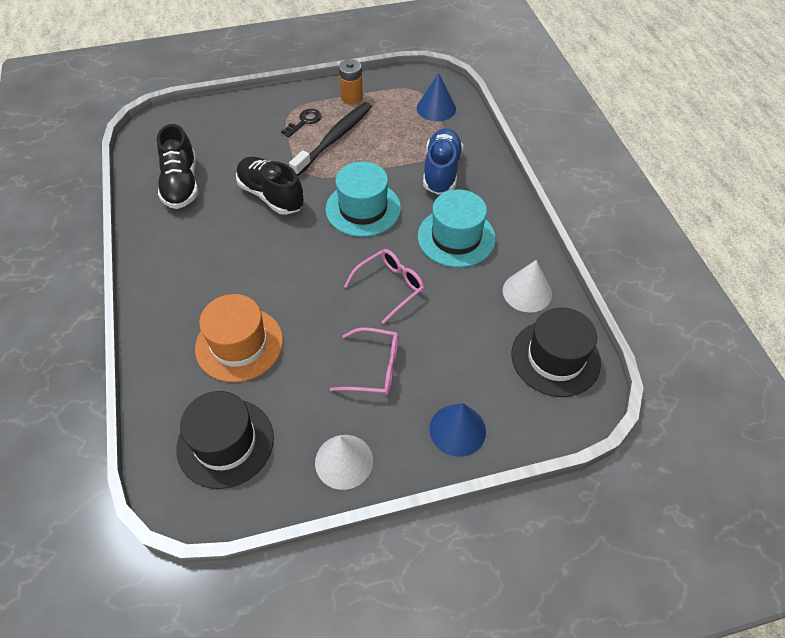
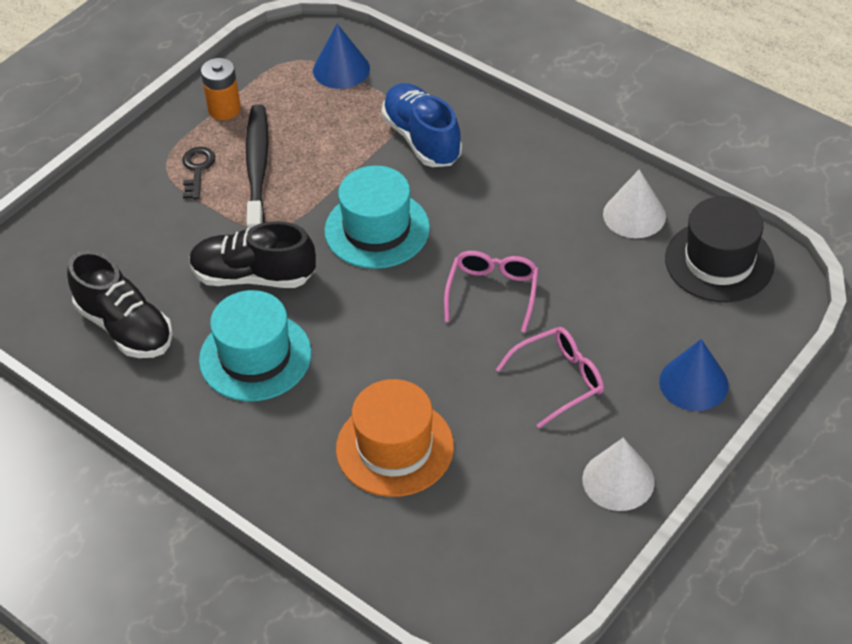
camera: 35 degrees left, 5 degrees down
(225, 443) = (485, 543): black hat -> none
(456, 237) = (509, 201): turquoise hat -> turquoise hat (255, 356)

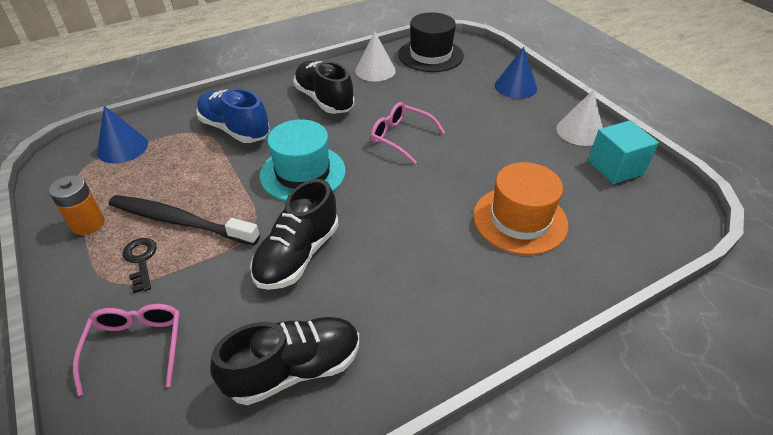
camera: 70 degrees left, 5 degrees down
(197, 169) = (141, 260): black key -> black key turned 45 degrees clockwise
(255, 356) = (388, 277): turquoise hat -> none
(422, 139) = (235, 129): blue shoe -> blue shoe turned 45 degrees clockwise
(529, 191) = (324, 100): none -> black shoe
(552, 532) = (615, 167): none -> turquoise cube
(558, 380) = (491, 131): pink glasses -> pink glasses (136, 347)

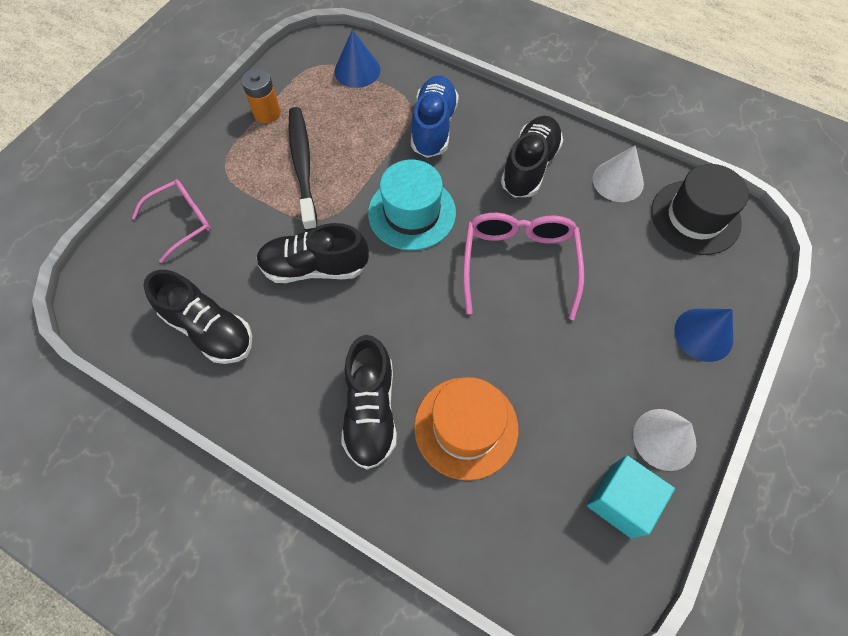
camera: 60 degrees right, 20 degrees up
(141, 260) = (252, 170): black key -> none
(401, 137) = (519, 264): pink glasses -> pink glasses, size x1.53
(471, 272) = (371, 410): none -> black shoe

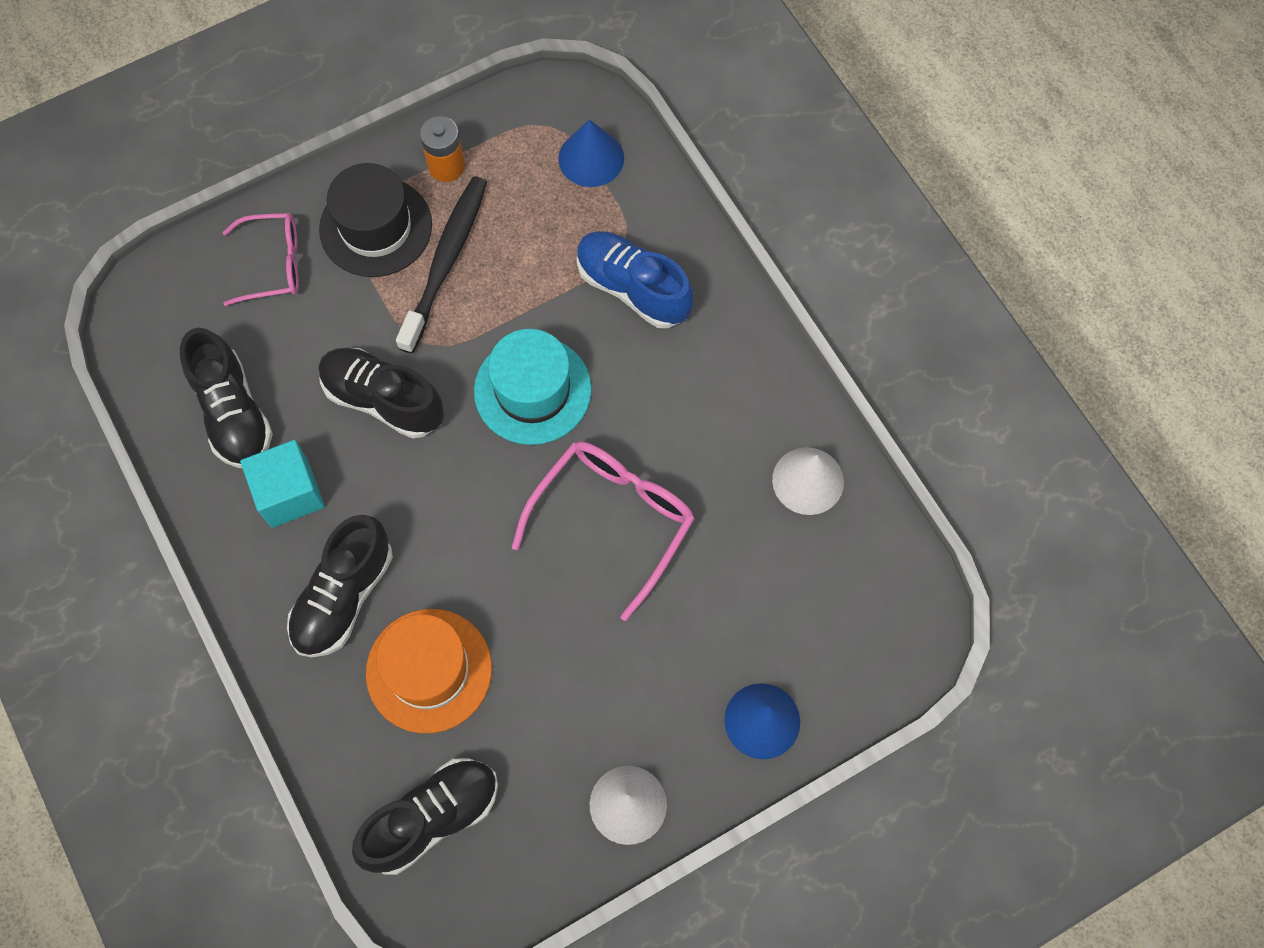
camera: 30 degrees right, 5 degrees up
(433, 127) = (632, 288): blue shoe -> blue shoe turned 90 degrees counterclockwise
(529, 166) = (712, 404): black shoe -> black shoe (432, 818)
(621, 500) = (534, 837): turquoise cube -> turquoise cube (289, 493)
(695, 217) = (867, 578): black hat -> black hat (376, 227)

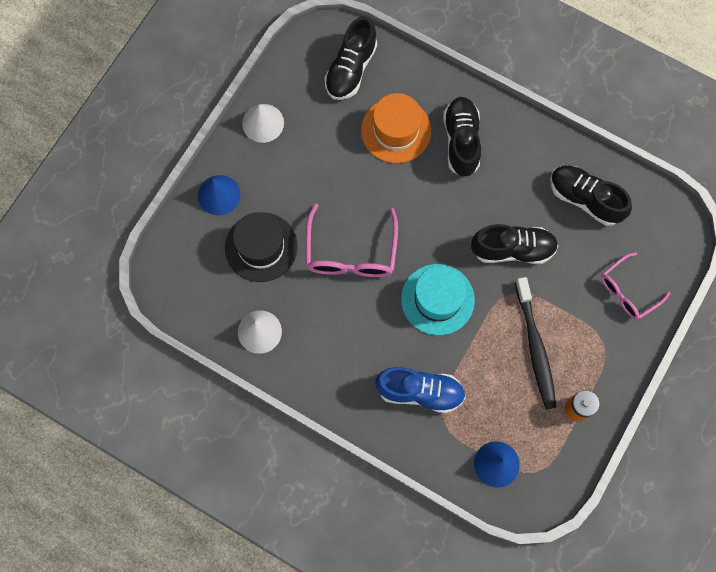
camera: 150 degrees right, 5 degrees up
(289, 493) = (525, 175): turquoise cube -> none
(376, 227) = (589, 346): black hat -> black hat (261, 247)

